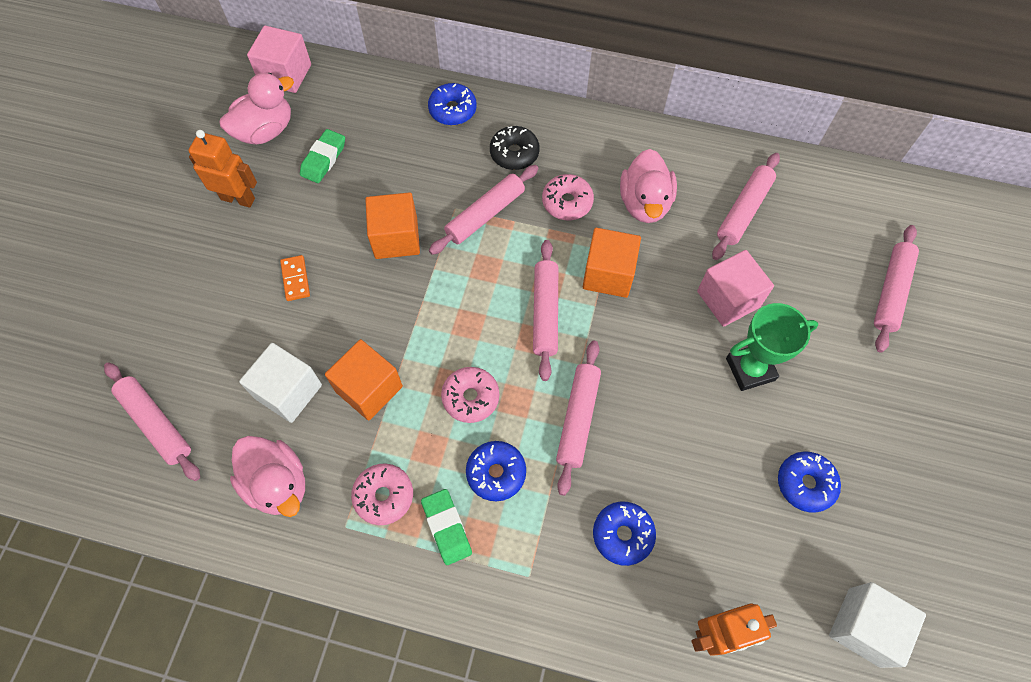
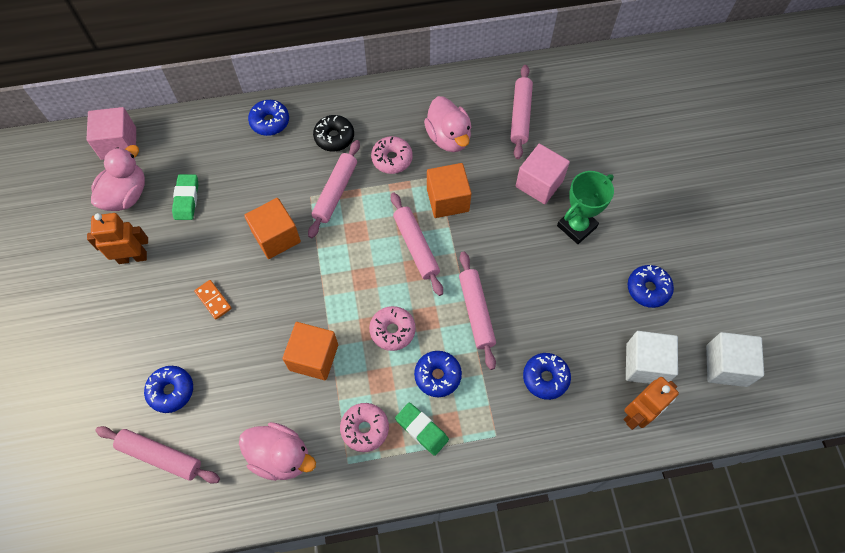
camera: 25 degrees left, 0 degrees up
(203, 358) = (171, 391): none -> blue donut
(288, 391) = (253, 386): white cube -> white cube (645, 364)
(891, 292) = (644, 134): pink rolling pin -> none

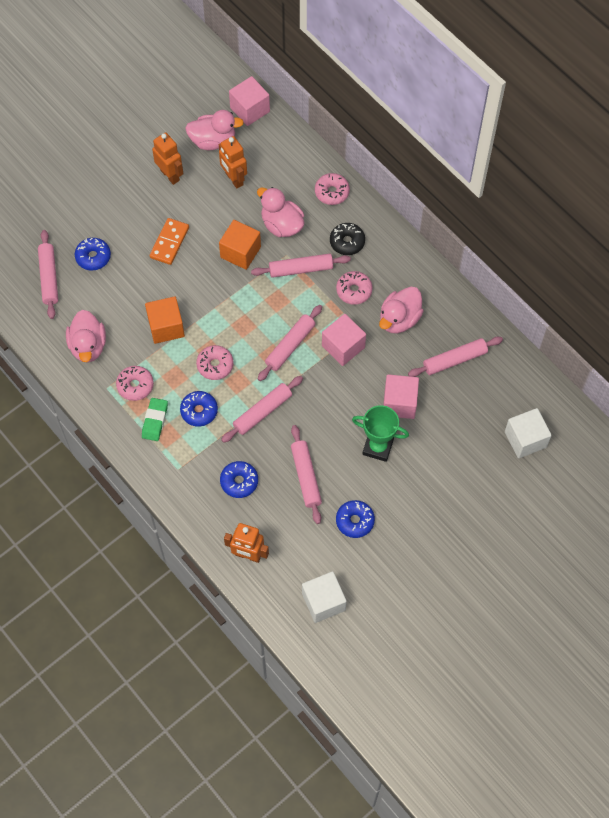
camera: 60 degrees right, 0 degrees up
(186, 199) = (234, 179): green eraser -> orange robot
(213, 300) = (169, 242): orange domino -> orange domino, size x1.53
(270, 122) = (332, 192): blue donut -> pink donut
(273, 183) = (281, 225): none -> pink duck
(447, 200) = (343, 347): orange cube -> pink cube
(574, 309) = (306, 476): none -> pink rolling pin
(645, 364) = (290, 544): white cube -> white cube (525, 439)

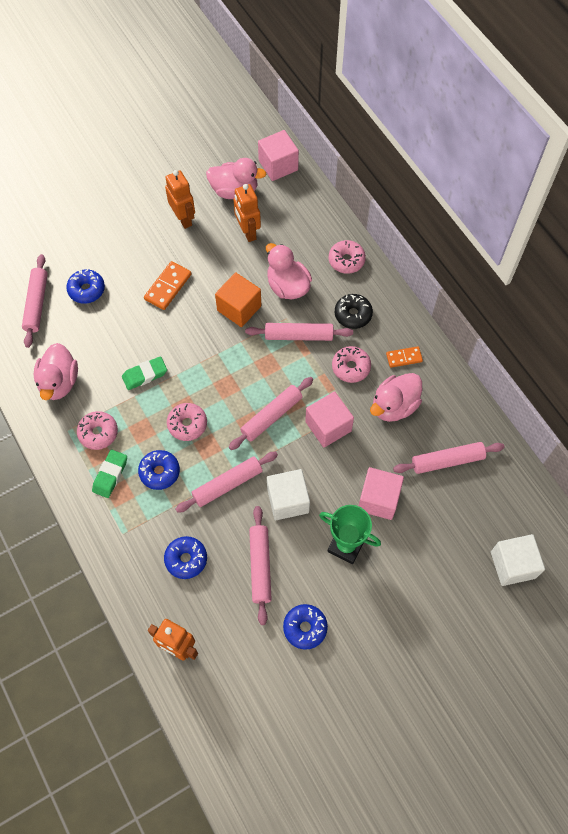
camera: 10 degrees right, 0 degrees up
(166, 327) = (145, 375): orange cube -> green eraser
(323, 602) = (251, 719): white cube -> white cube (288, 500)
(400, 274) = (404, 357): none -> orange domino

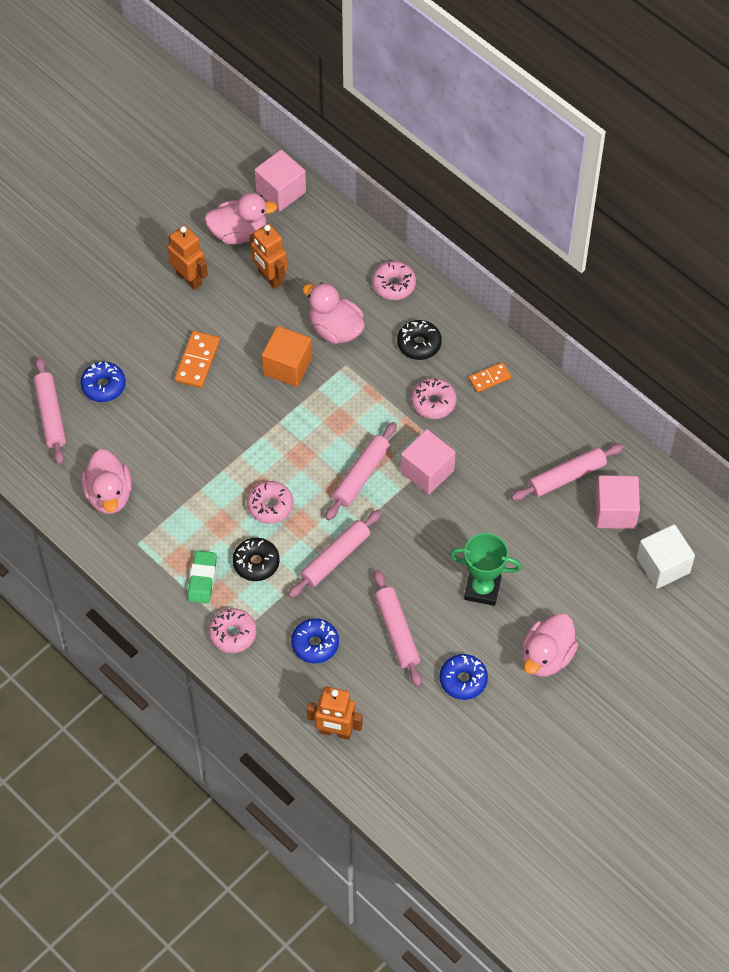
camera: 15 degrees left, 5 degrees down
(98, 433) = (173, 538): pink donut -> pink donut (233, 634)
(145, 375) = (204, 464): green eraser -> none
(159, 472) = (256, 563): blue donut -> black donut
(288, 500) = (406, 558): white cube -> none
(299, 335) = (365, 381): pink rolling pin -> none
(378, 499) = (504, 534): pink cube -> pink cube (615, 511)
(394, 406) = (493, 433): pink duck -> pink duck (546, 657)

